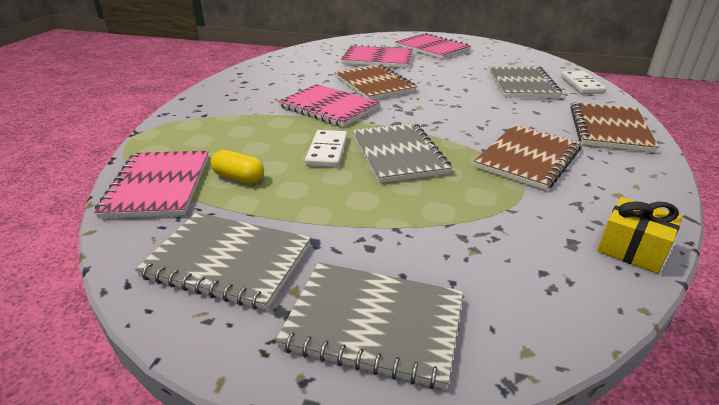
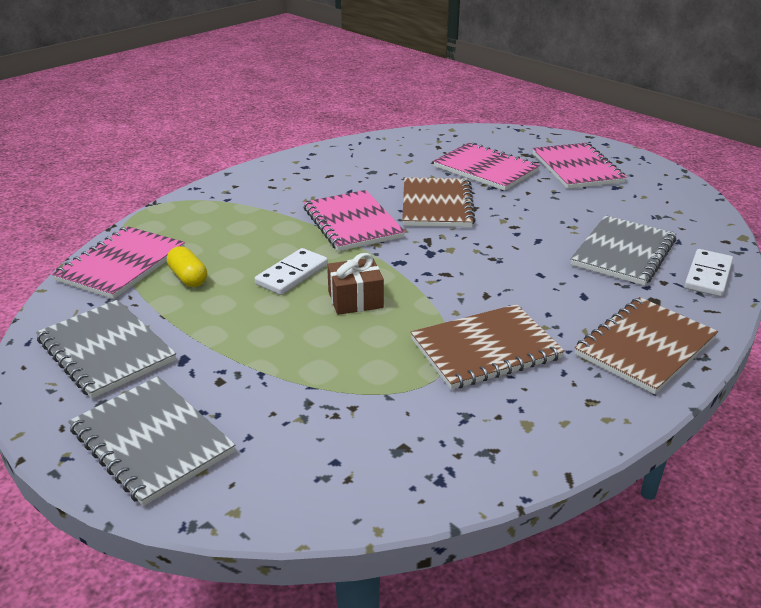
camera: 30 degrees right, 0 degrees up
(398, 154) = (355, 300): grey notebook -> brown gift
(632, 249) = (451, 479): yellow gift -> none

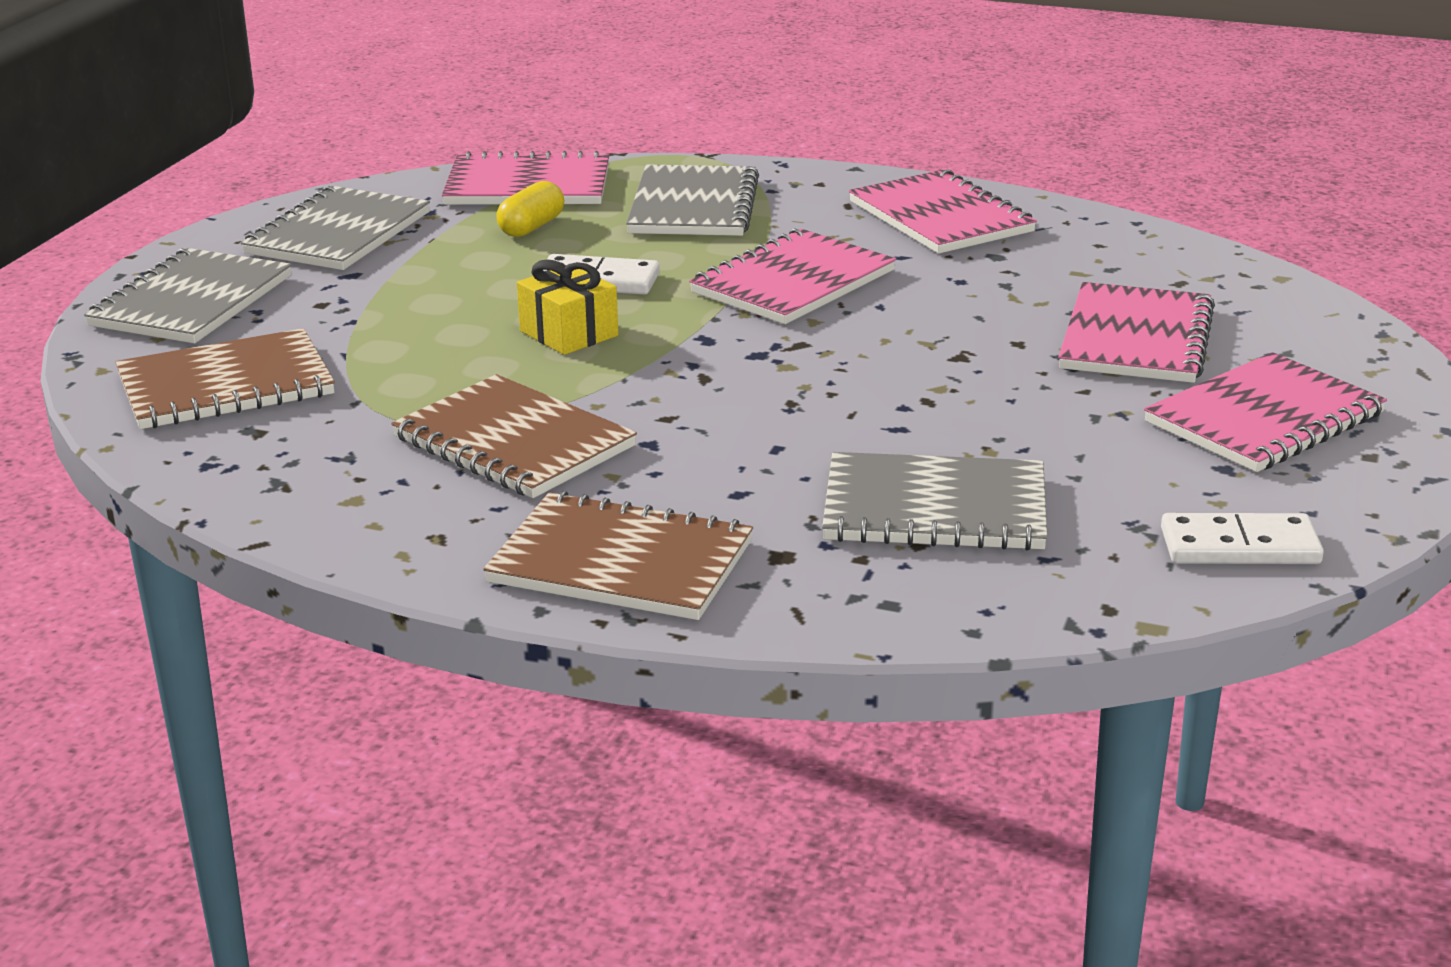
camera: 65 degrees right, 5 degrees down
(221, 224) = (693, 206): none -> grey notebook
(314, 171) = (940, 217): none -> pink notebook
(355, 300) = (569, 333): brown gift -> yellow gift
(437, 205) = (931, 327): brown notebook -> brown notebook (226, 385)
(707, 276) = (930, 599): white domino -> white domino (1239, 546)

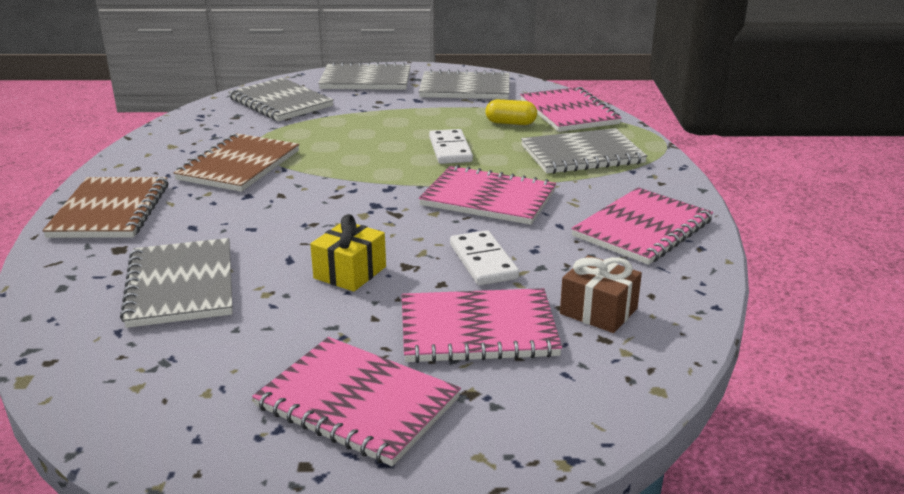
camera: 70 degrees right, 0 degrees up
(226, 385) = (280, 102): brown notebook -> grey notebook
(569, 333) = (375, 155): yellow gift -> yellow gift (350, 272)
(1122, 274) = (598, 311): none -> brown gift
(1239, 546) = (136, 408): white domino -> white domino (483, 261)

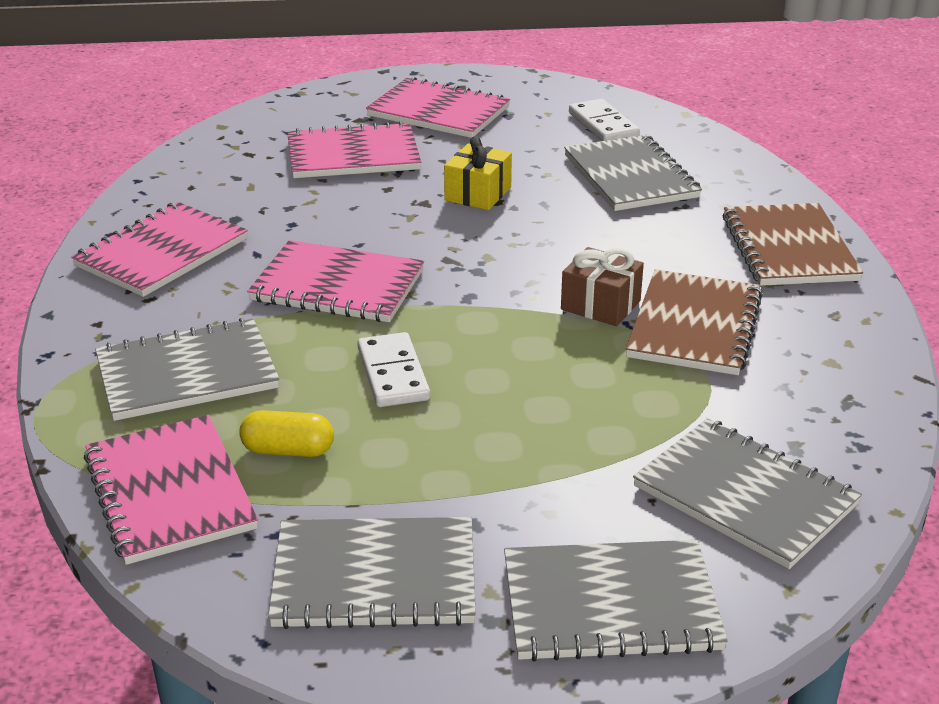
camera: 175 degrees right, 5 degrees up
(483, 261) = (346, 209): white domino -> white domino (603, 125)
(598, 311) = (246, 172): brown gift -> brown gift (600, 305)

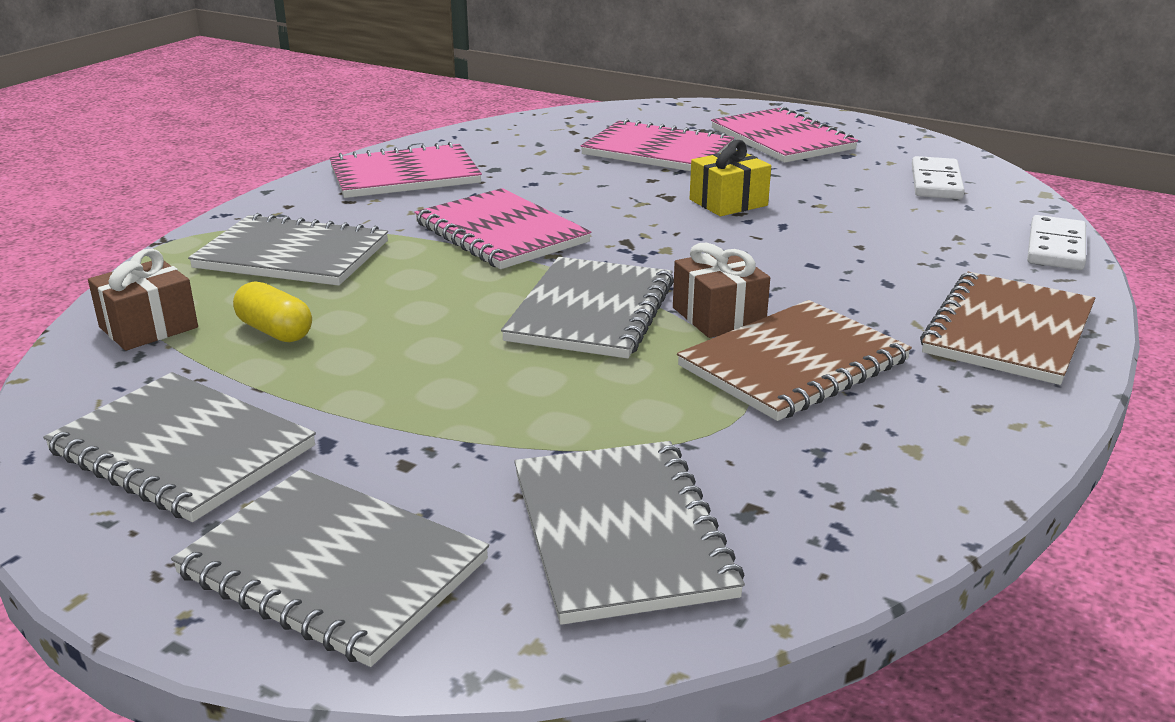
camera: 35 degrees right, 5 degrees down
(169, 492) = (148, 327): pink notebook -> brown gift
(392, 374) = (444, 307): white domino -> white domino (1055, 247)
(630, 177) = (906, 227): grey notebook -> grey notebook (591, 311)

